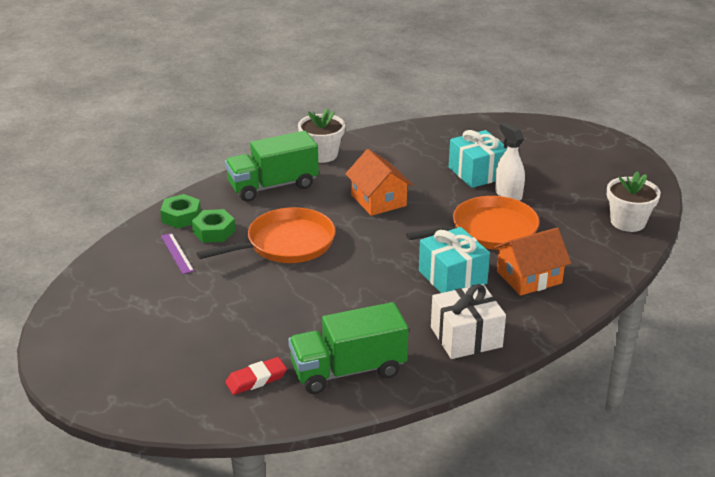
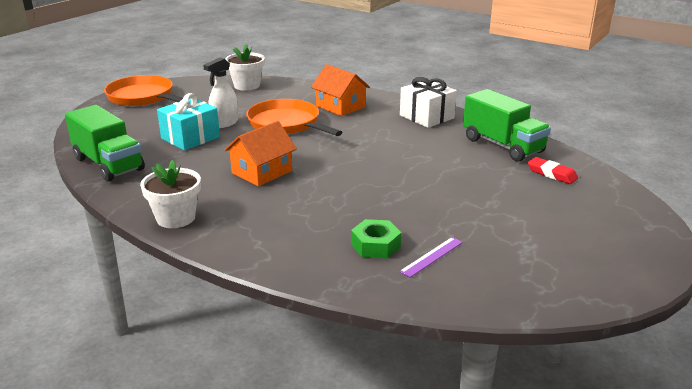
camera: 110 degrees left, 5 degrees down
(181, 217) = (361, 275): green nut -> none
(273, 186) = (261, 232): green truck -> green truck (108, 164)
(286, 243) = (367, 200): orange pan -> orange pan (142, 97)
(452, 277) = (361, 128): turquoise gift -> none

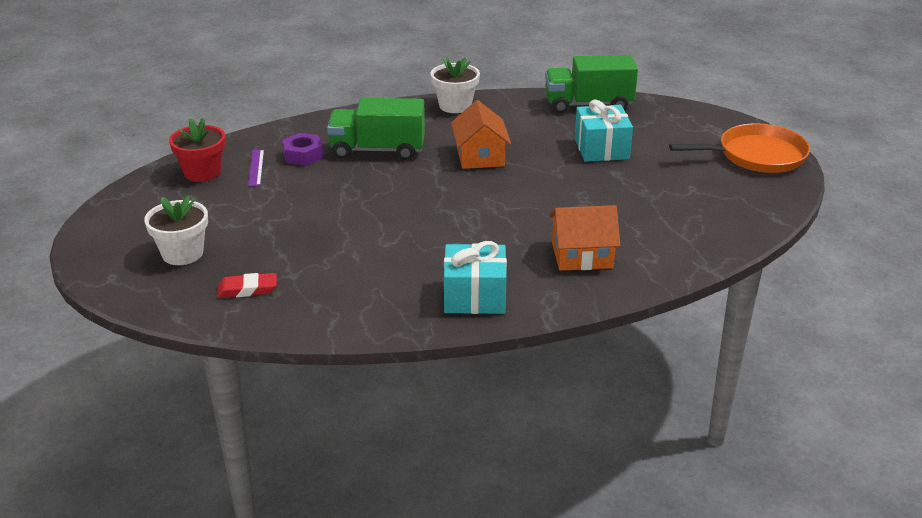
camera: 130 degrees right, 5 degrees up
(224, 123) = (619, 174): white spray bottle -> none
(247, 86) = (731, 224): white flower pot -> white flower pot (182, 253)
(286, 124) = (573, 204): orange pan -> none
(375, 245) = (303, 155): green nut -> purple nut
(426, 117) = (474, 296): white gift -> turquoise gift
(486, 280) = (202, 172): none -> red flower pot
(502, 145) = (337, 301): green truck -> green truck (377, 150)

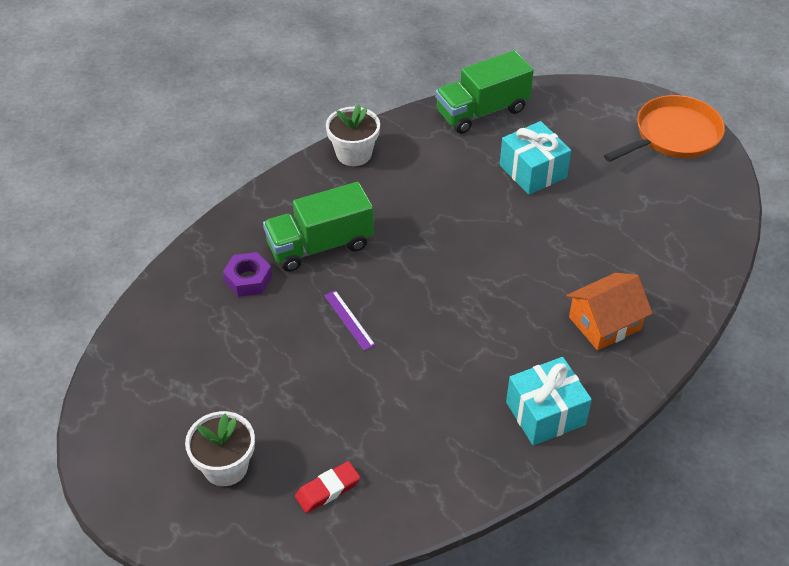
camera: 25 degrees left, 15 degrees up
(202, 172) = (159, 342): red flower pot -> none
(256, 167) = (212, 314): purple ruler -> purple ruler (349, 320)
(480, 156) = (426, 220): orange house -> none

